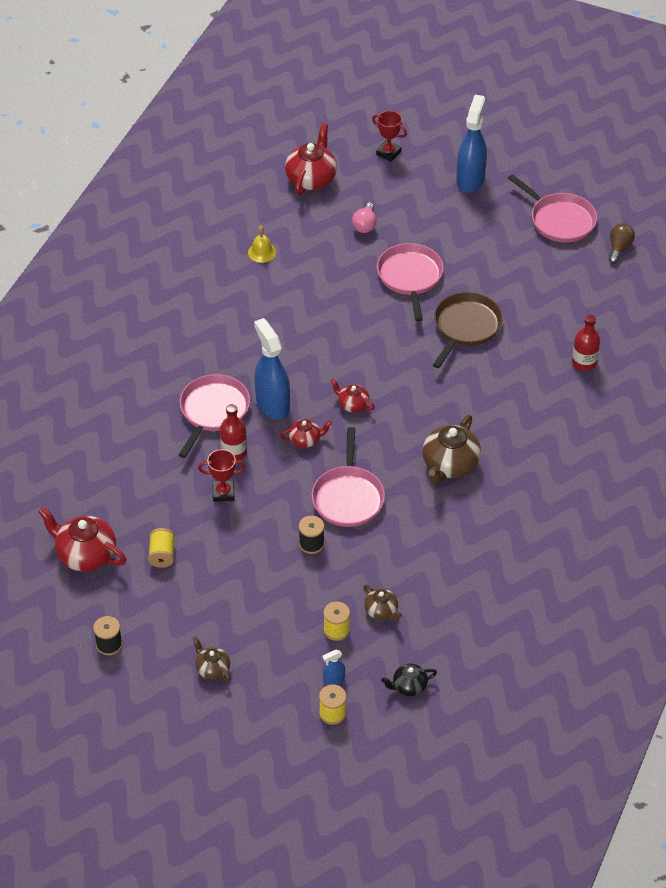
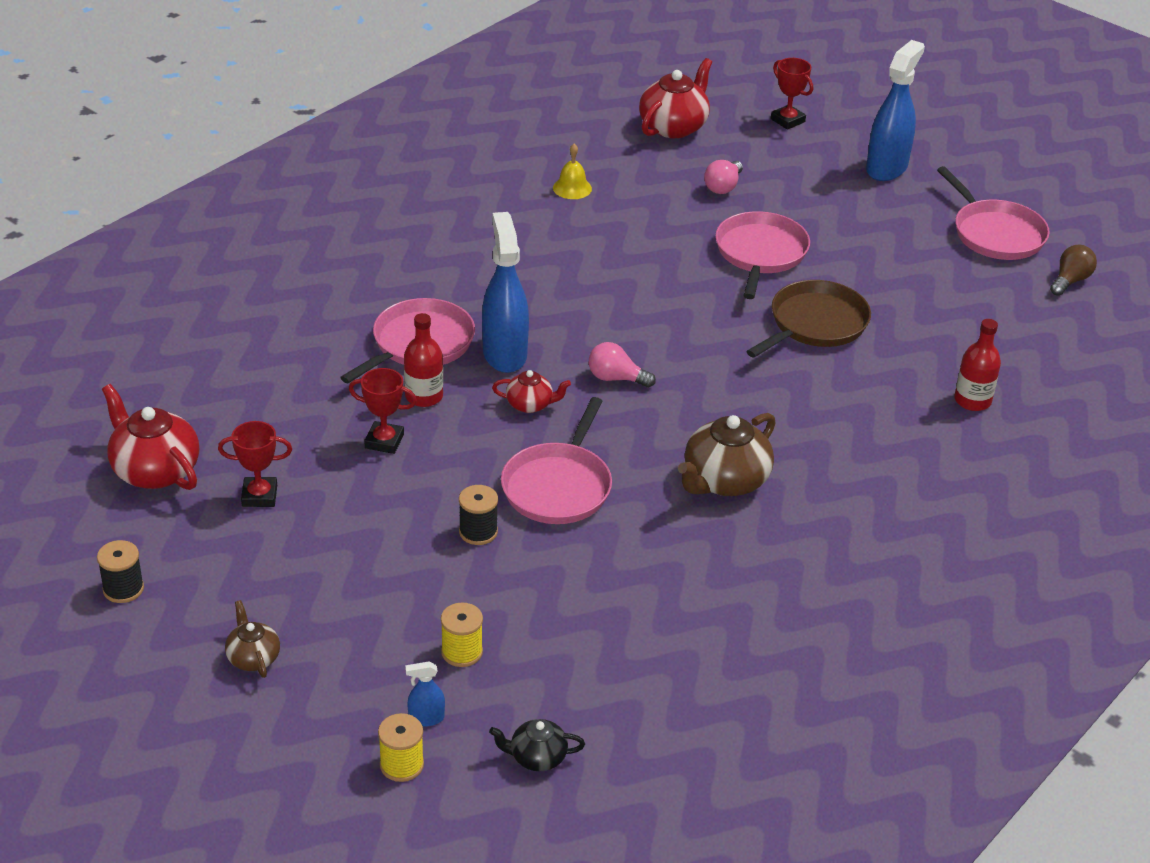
camera: 15 degrees right, 10 degrees down
(162, 555) = (259, 496): yellow spool -> red trophy
(352, 404) = (616, 378): red teapot -> pink light bulb
(381, 611) = (541, 643): brown teapot -> none

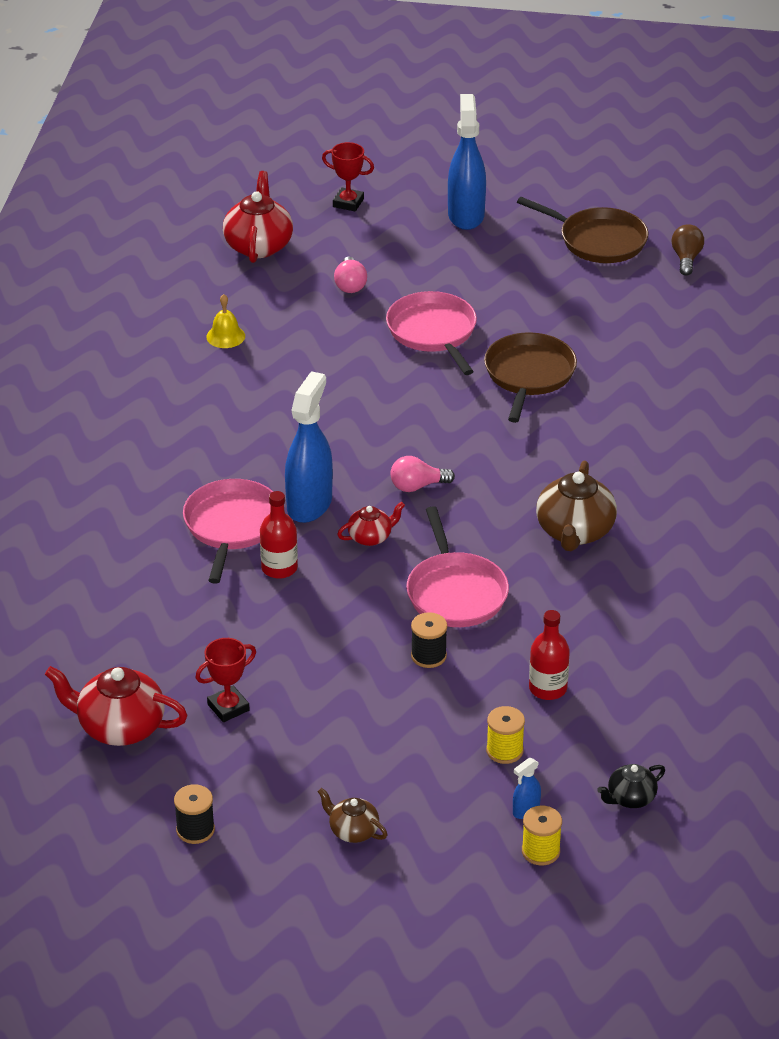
camera: 30 degrees left, 0 degrees up
(384, 441) = (284, 618): red trophy -> none
(504, 354) = (309, 504): blue spray bottle -> blue spray bottle turned 60 degrees clockwise
(972, 401) = (697, 388): red bottle -> red bottle (548, 688)
(995, 234) = (598, 240): pink pan -> brown pan

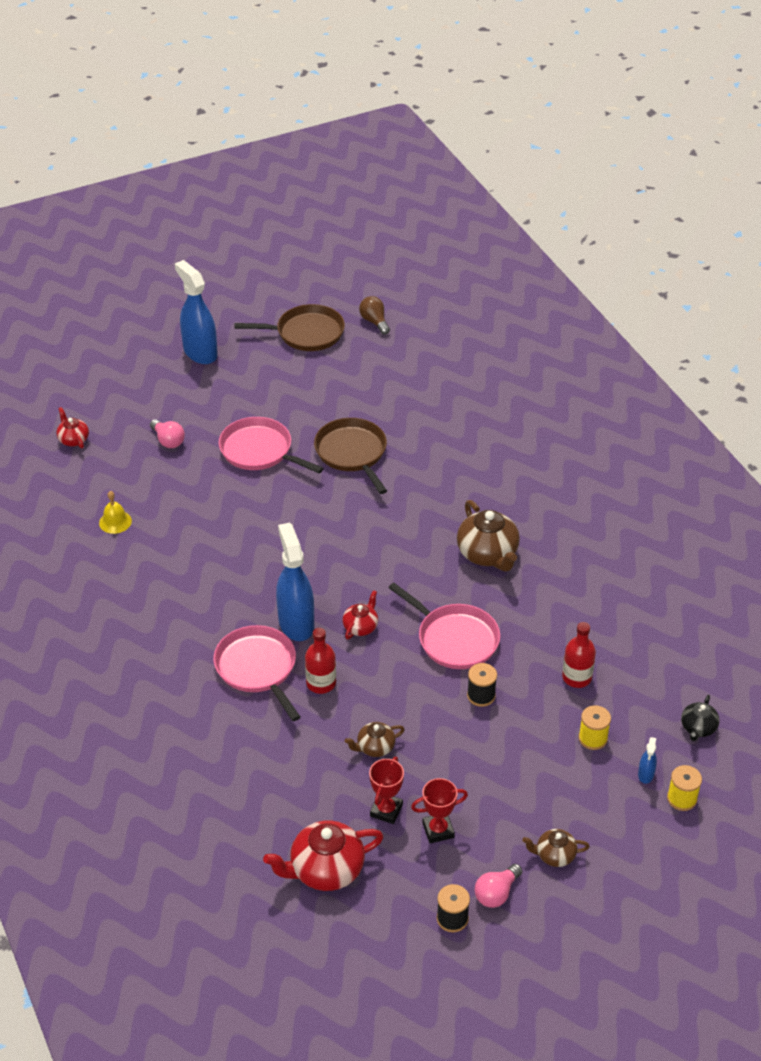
camera: 35 degrees left, 5 degrees up
(258, 245) = (73, 439): red teapot -> red teapot, size x0.55
(274, 649) = (375, 747): none -> brown teapot
(348, 203) = (108, 378): red trophy -> red trophy (438, 830)
(417, 486) = (356, 572): pink light bulb -> pink light bulb (496, 893)

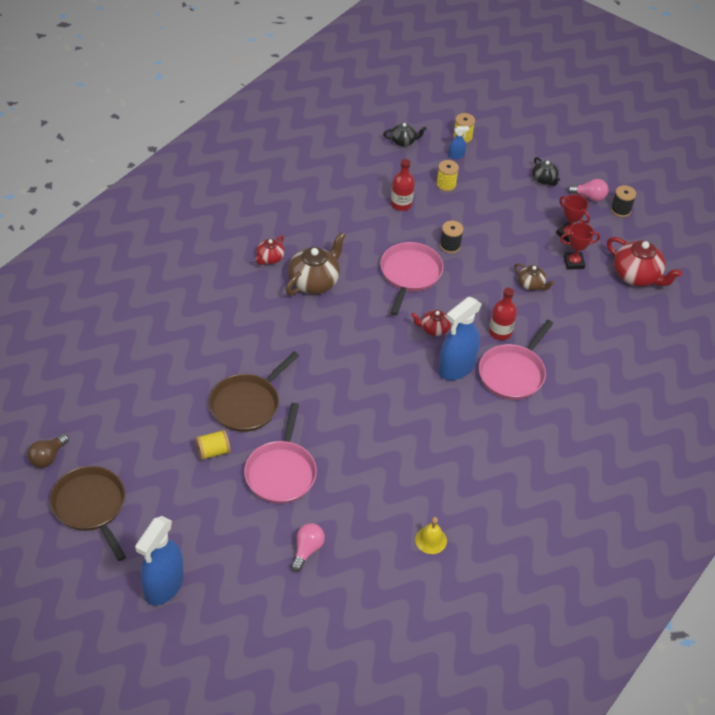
camera: 120 degrees left, 5 degrees up
(73, 439) = (349, 632): red teapot -> red teapot (270, 258)
(313, 416) = (213, 451): none -> yellow spool
(554, 855) = (544, 179): brown teapot -> black teapot

